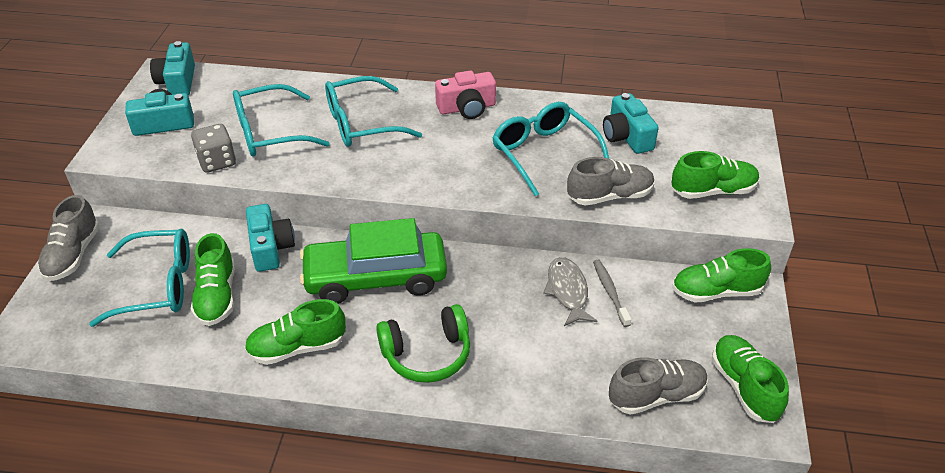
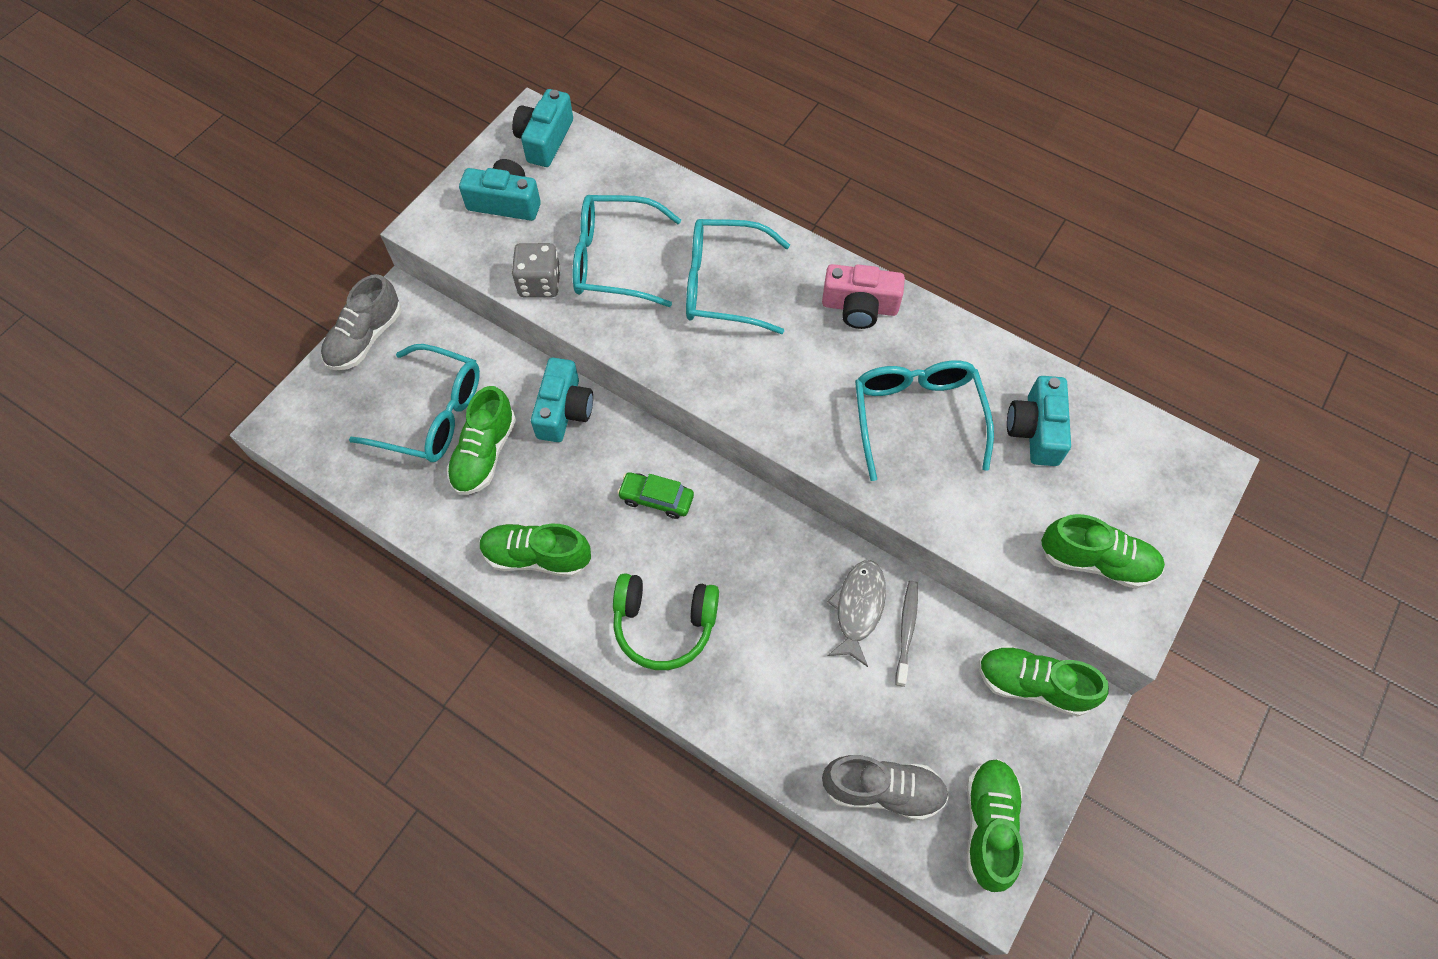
camera: 25 degrees right, 20 degrees up
(375, 278) = (656, 498): green car -> green car, size x0.44
(610, 196) = (961, 516): grey shoe -> none

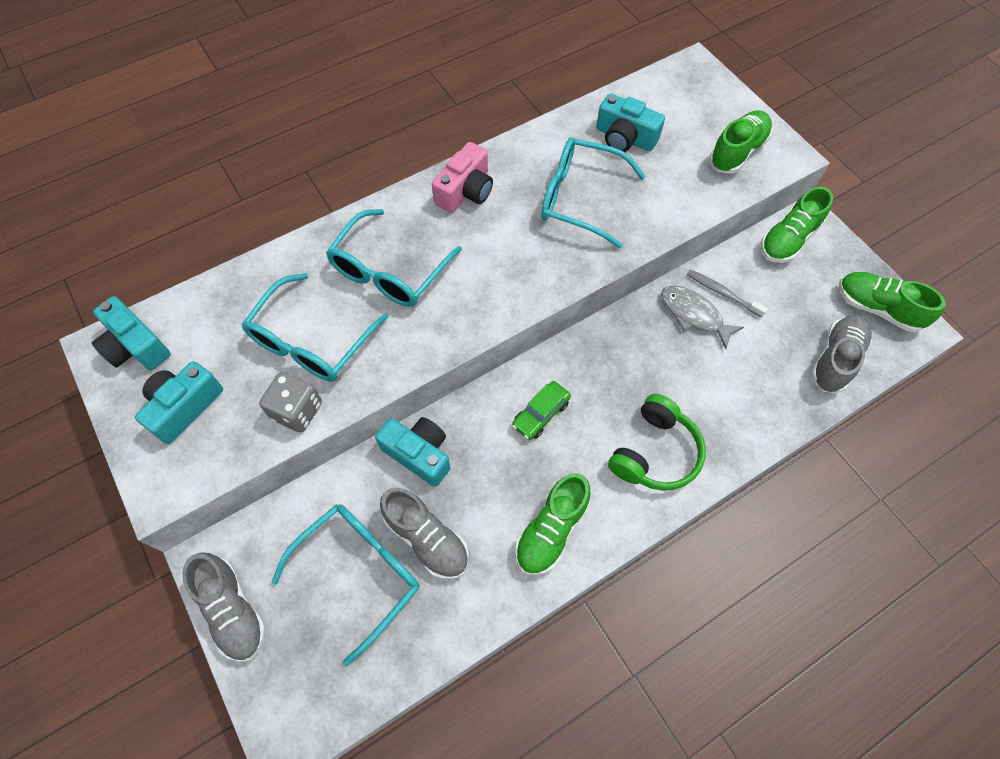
camera: 65 degrees left, 0 degrees up
(484, 454) = (427, 539): green shoe -> grey shoe

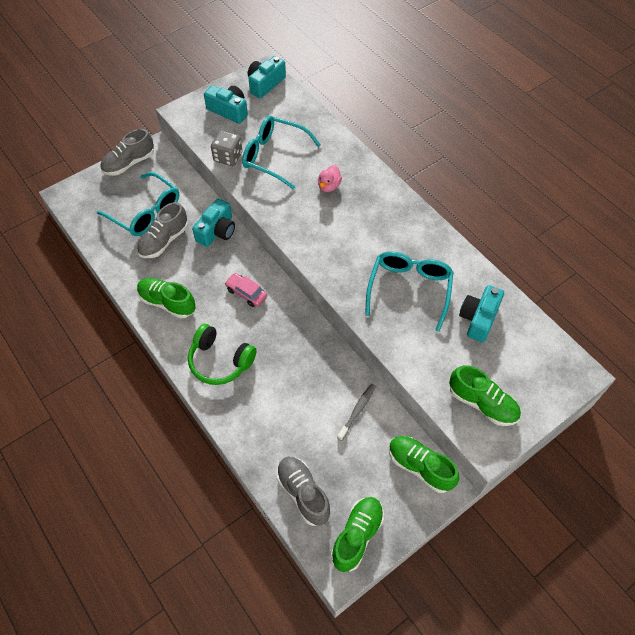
camera: 85 degrees right, 5 degrees down
(389, 271) = (329, 186): turquoise glasses -> pink duck
(465, 191) = (403, 220): pink camera -> none
(540, 414) = (246, 293): green car -> pink car
(694, 315) = (334, 389): grey fish -> none
(835, 359) = (303, 493): grey shoe -> grey shoe turned 150 degrees counterclockwise

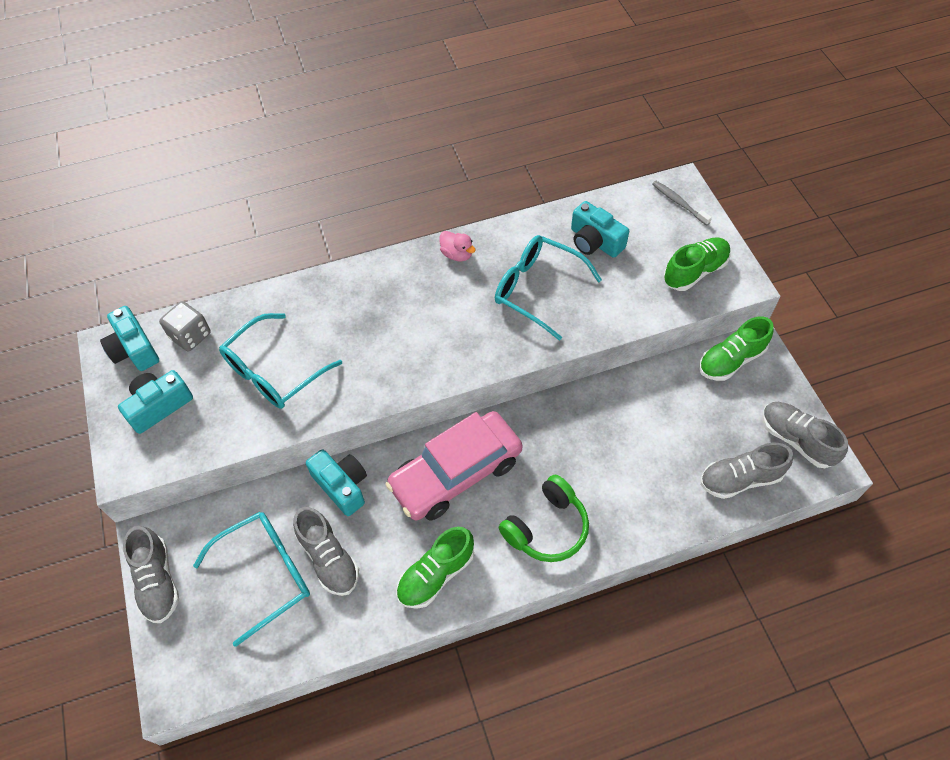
camera: 70 degrees left, 0 degrees up
(228, 157) = (247, 427): grey dice -> grey dice (190, 336)
(246, 293) = (456, 473): pink car -> pink car, size x2.29
(329, 186) = (354, 324): pink duck -> pink duck (457, 254)
(357, 411) = (653, 398): grey toothbrush -> grey toothbrush (679, 203)
(357, 536) = (796, 440): green shoe -> grey shoe

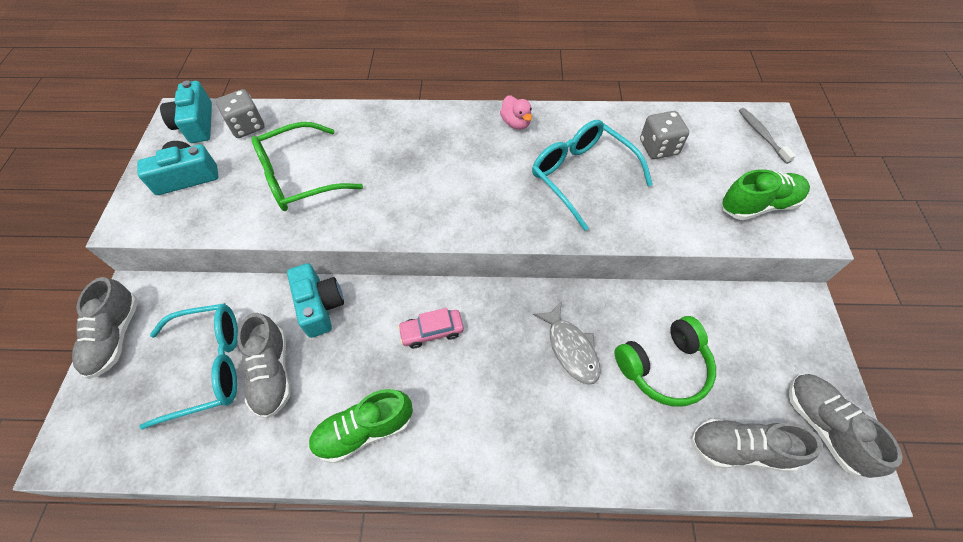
camera: 20 degrees right, 0 degrees up
(273, 372) = (299, 177): turquoise glasses -> green glasses
(456, 473) = (432, 331): pink car -> pink car, size x0.44
(547, 527) = (500, 423): green headphones -> green headphones (664, 367)
(581, 446) = (570, 348): none -> grey fish
(595, 241) = (658, 147): turquoise camera -> grey dice
(731, 360) = (769, 311): green shoe -> none

